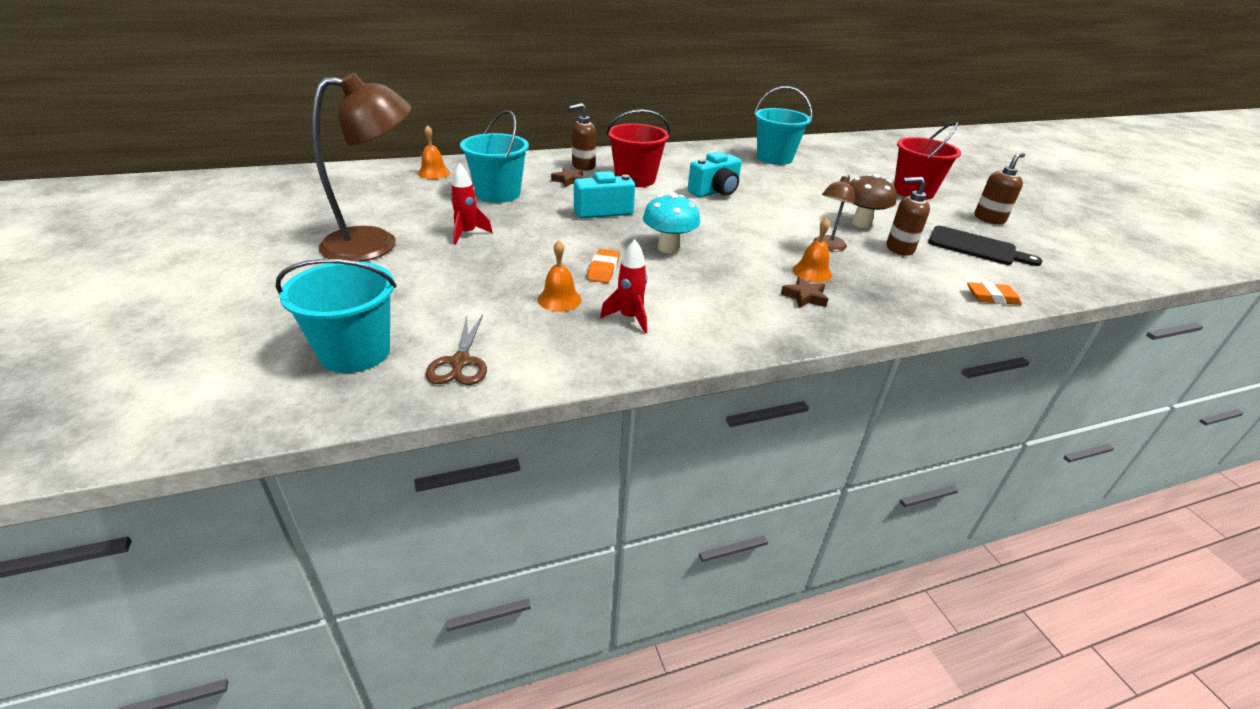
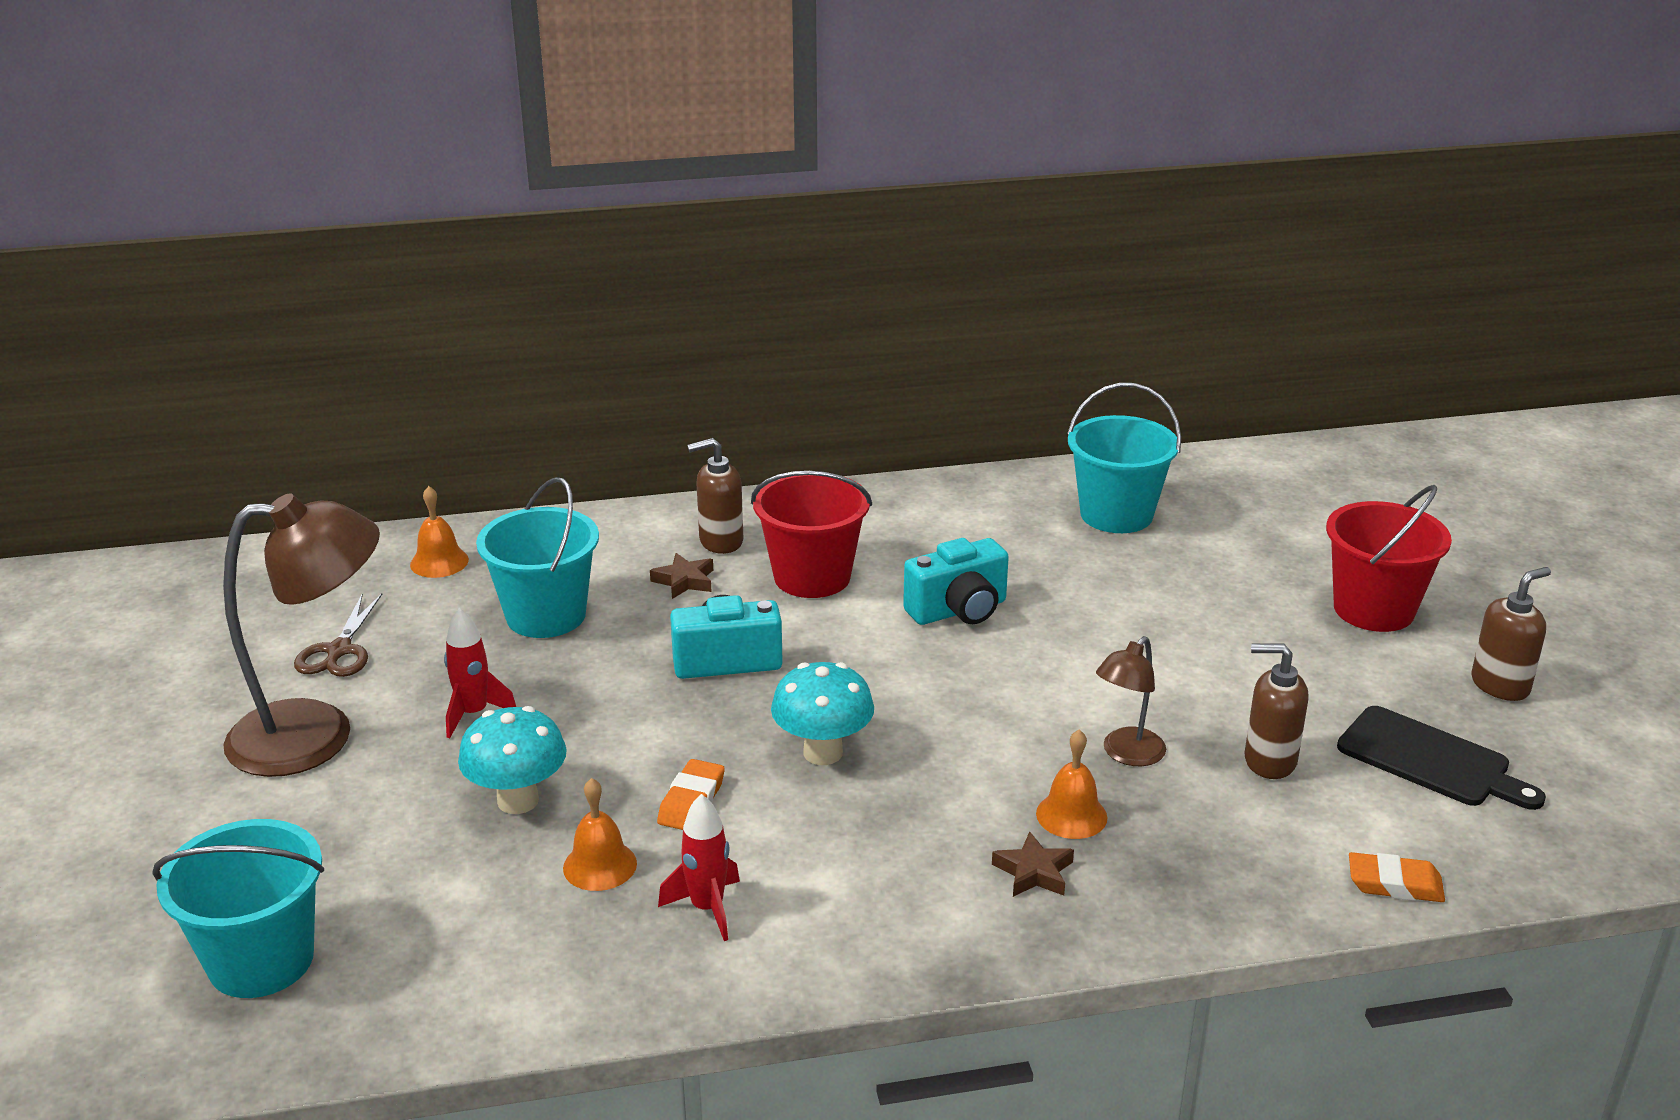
camera: 10 degrees right, 5 degrees down
(460, 362) = (416, 986): brown scissors -> brown scissors (339, 651)
(502, 271) = (518, 800): none -> turquoise mushroom
(861, 223) = (1222, 695): brown mushroom -> none

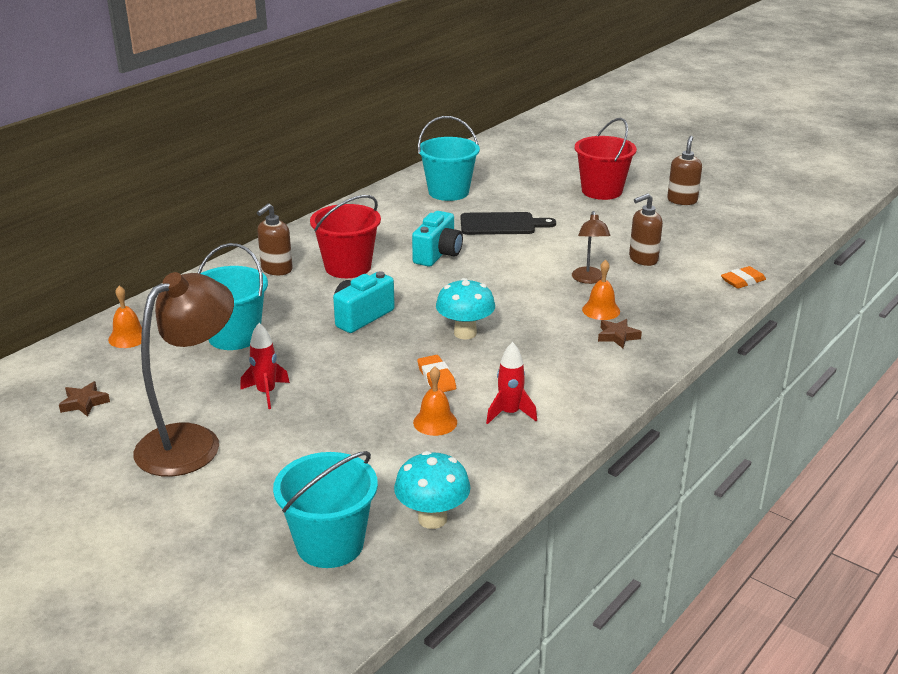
camera: 40 degrees left, 0 degrees up
(339, 651) = (137, 400): brown scissors -> none
(518, 800) = (352, 417): turquoise mushroom -> turquoise mushroom (432, 519)
(684, 581) = (285, 293): brown star -> brown star (84, 403)
(1430, 760) = (695, 235): black cutting board -> black cutting board (501, 224)

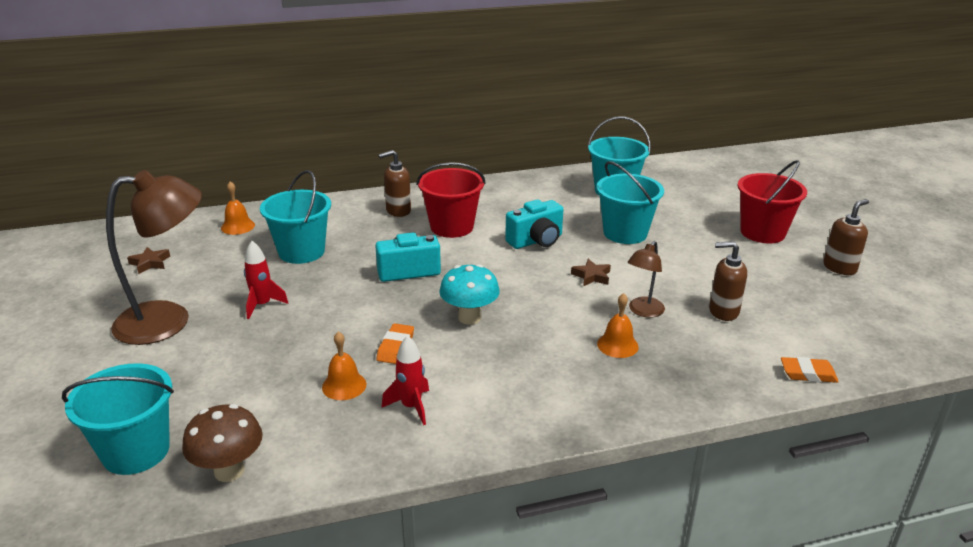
camera: 35 degrees right, 0 degrees up
(432, 519) = (229, 471): turquoise mushroom -> brown mushroom
(501, 224) = (625, 233): black cutting board -> turquoise bucket
(617, 336) = (601, 377): brown star -> brown star (592, 276)

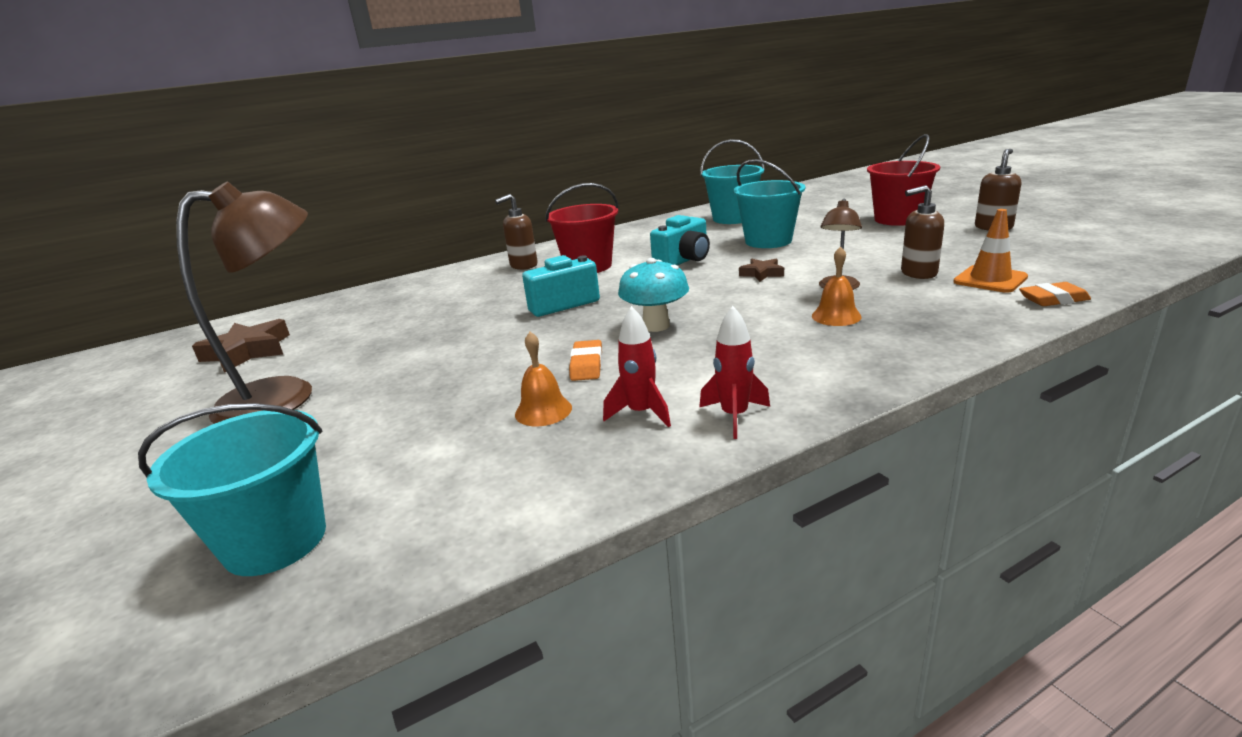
camera: 10 degrees left, 5 degrees down
(150, 263) = (248, 352): brown star -> brown star, size x1.77
(229, 471) = (427, 533): brown mushroom -> none
(238, 226) = (347, 306): orange bell -> none
(262, 305) = (403, 361): red rocket -> red rocket (734, 416)
(301, 252) = (431, 311): turquoise bucket -> none
(777, 336) = (990, 280): none -> orange traffic cone

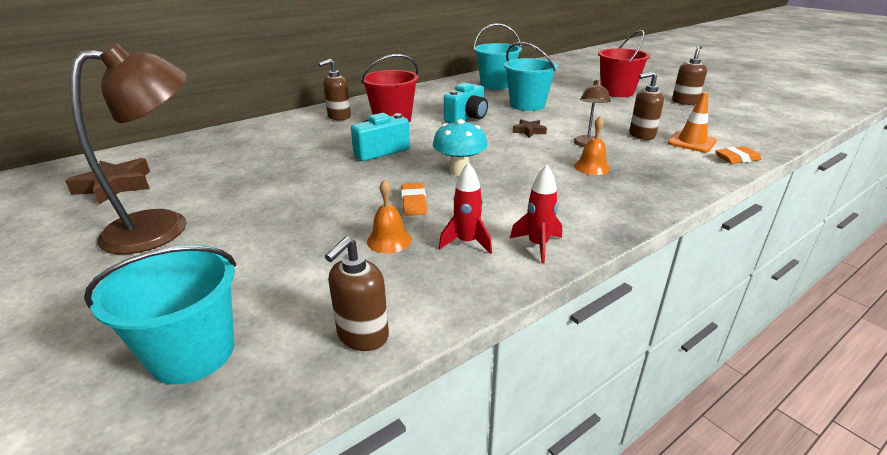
camera: 10 degrees left, 5 degrees up
(478, 526) = (362, 336): none -> brown soap dispenser

